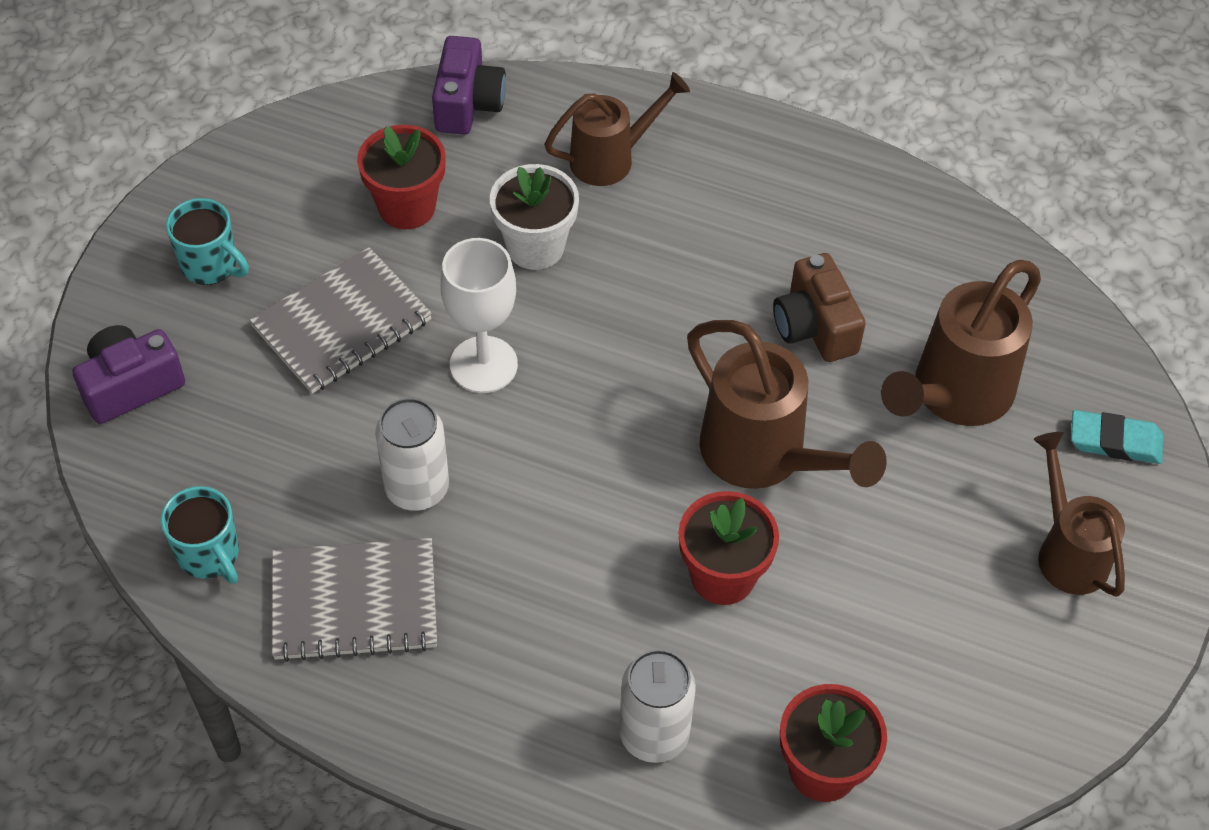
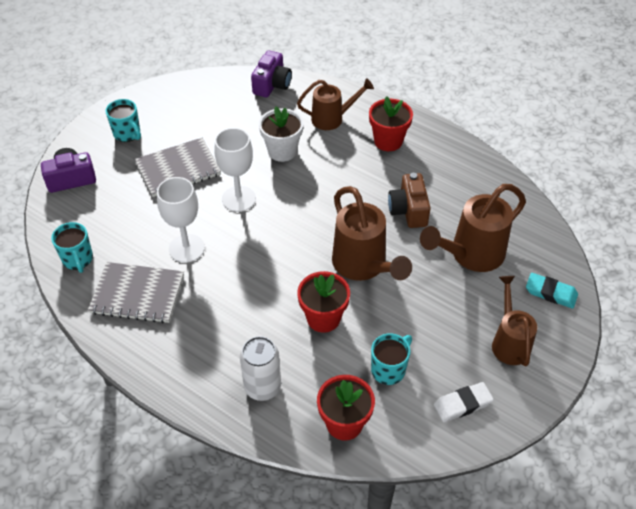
camera: 15 degrees right, 5 degrees down
(407, 207) = (227, 124): red flower pot -> red flower pot (388, 141)
(417, 488) = (186, 248): white can -> white goblet
(871, 650) = (389, 369): none -> turquoise mug
(1019, 687) = (462, 404): none -> white eraser

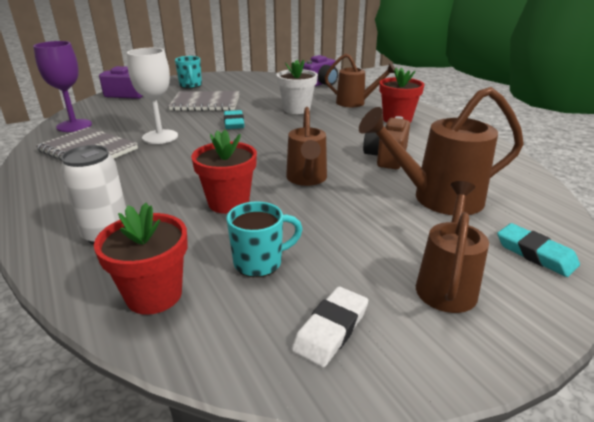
camera: 25 degrees right, 20 degrees down
(78, 259) = (74, 126): turquoise mug -> purple goblet
(238, 199) = (234, 123): white goblet -> turquoise eraser
(363, 265) = (306, 179): brown watering can -> brown watering can, size x0.67
(462, 404) = (331, 329): white eraser -> white eraser turned 60 degrees counterclockwise

